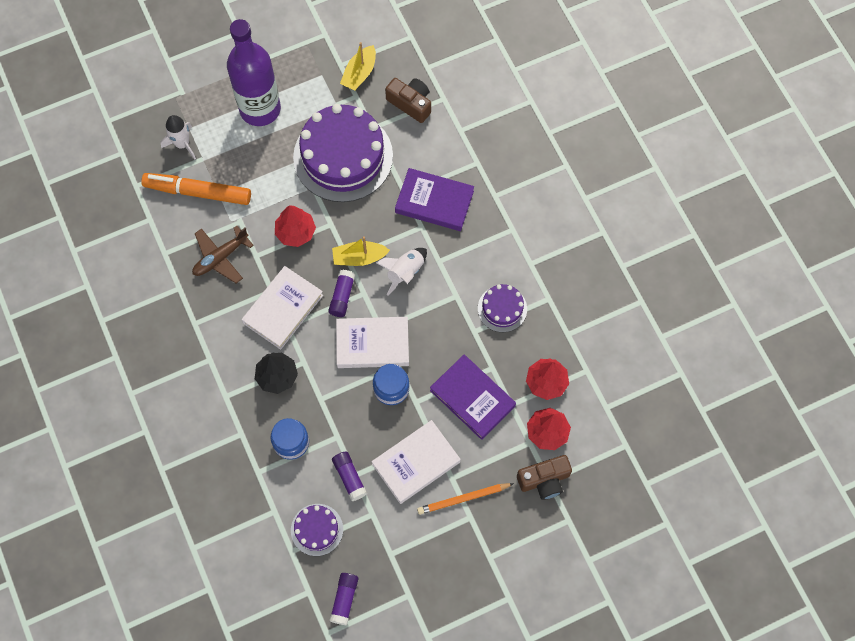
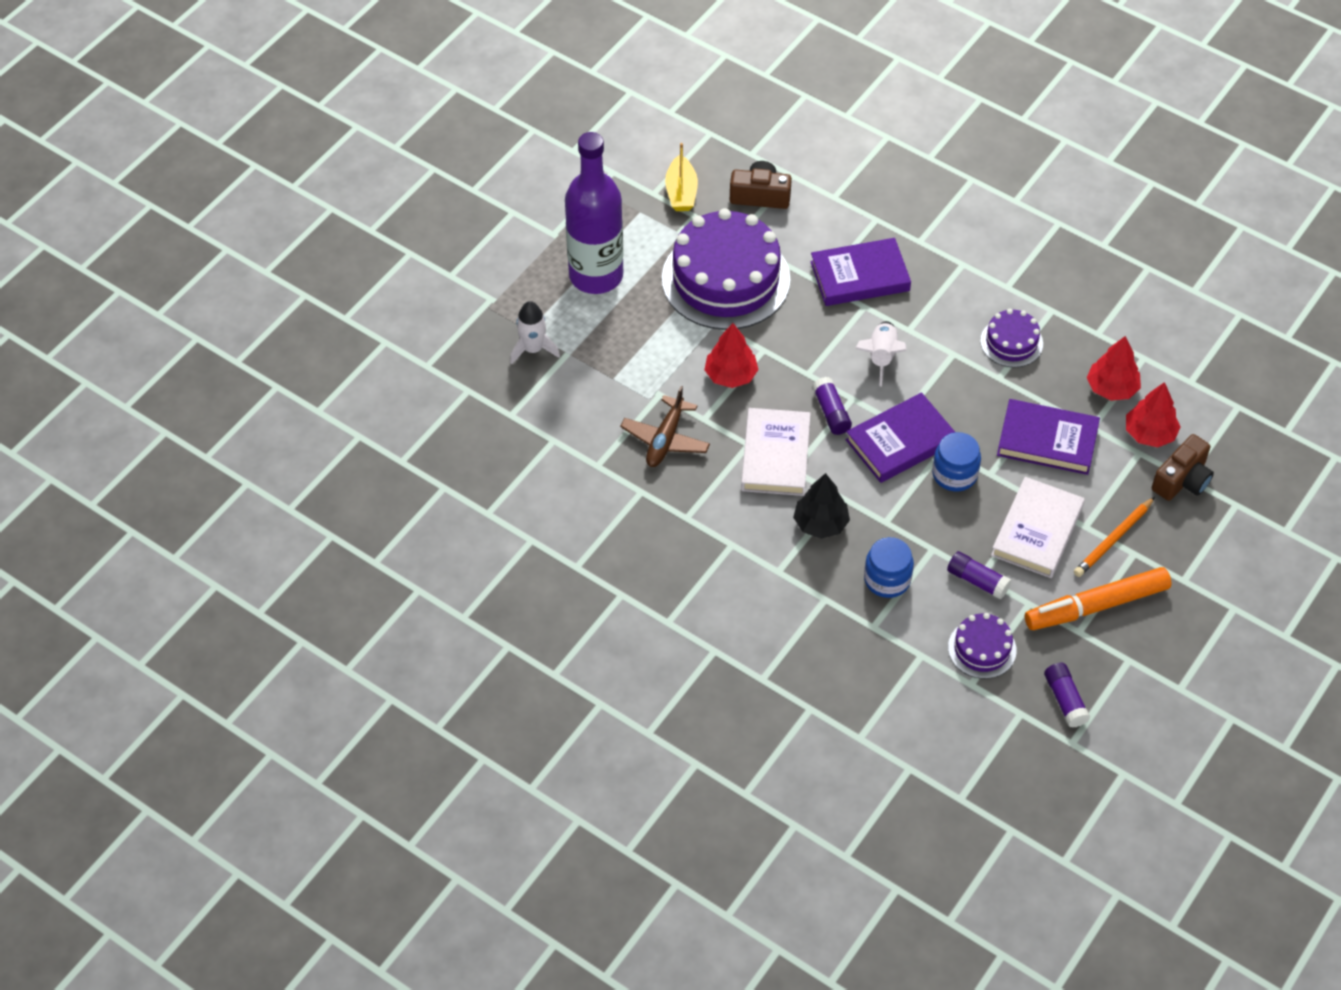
camera: 30 degrees left, 15 degrees down
(198, 192) = (588, 387): orange marker -> orange marker (1096, 605)
(359, 258) = (820, 367): yellow boat -> none
(372, 344) = (900, 441): white book -> purple book

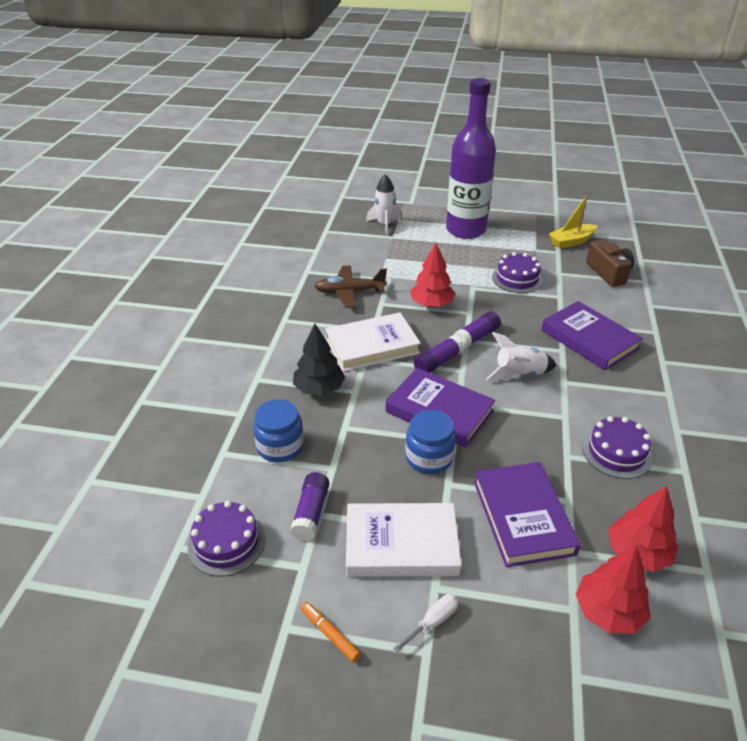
camera: 65 degrees right, 15 degrees down
(725, 279) = (517, 279): purple cake -> purple cake, size x0.48
(1065, 700) = (181, 644): purple glue stick -> purple glue stick (476, 337)
(1096, 605) = (330, 634): orange marker -> orange marker, size x0.41
(1113, 539) = (433, 622): orange pencil -> white screwdriver
(1182, 480) = (570, 671): brown camera -> none

